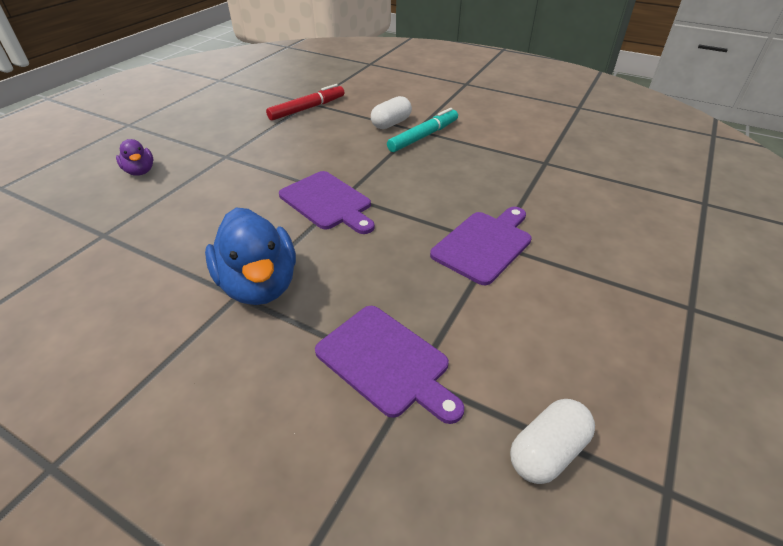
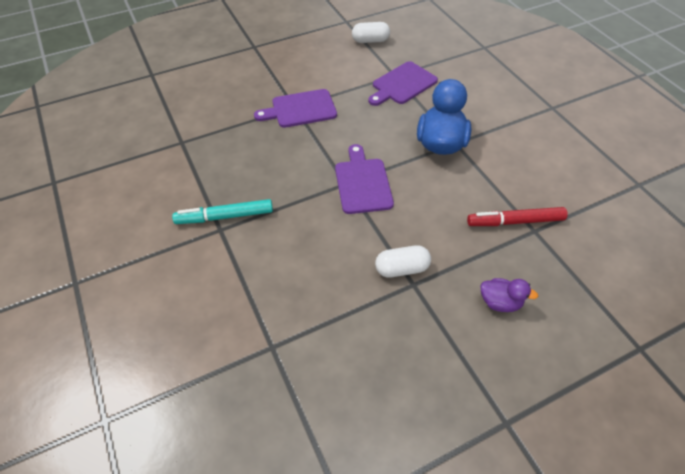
camera: 145 degrees left, 10 degrees up
(140, 171) = (500, 302): purple duck -> purple duck turned 105 degrees clockwise
(307, 108) = (284, 332): red marker -> red marker (515, 221)
(386, 362) = (402, 84): purple cutting board -> purple cutting board turned 120 degrees counterclockwise
(391, 123) = (230, 251): white capsule -> white capsule (401, 269)

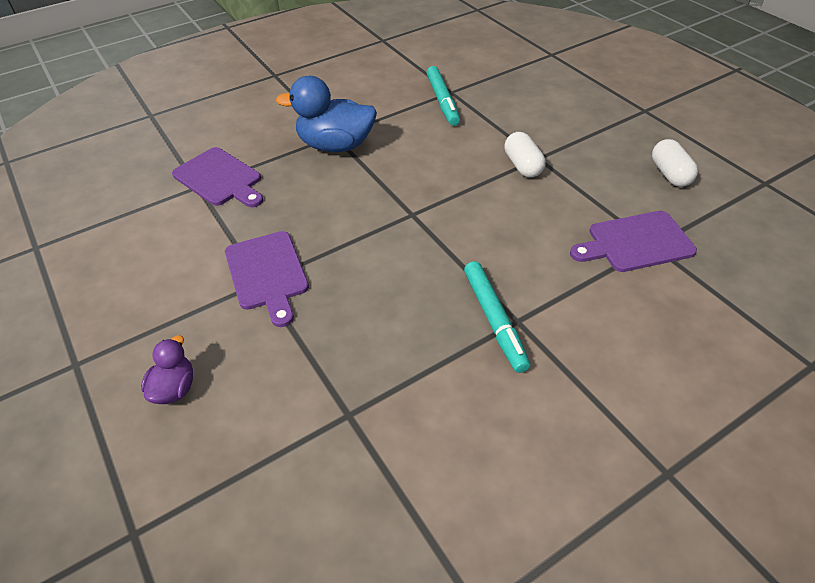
camera: 95 degrees left, 5 degrees down
(363, 183) = (409, 200): purple cutting board -> purple cutting board (636, 242)
(370, 41) = (104, 215): white capsule -> white capsule (669, 174)
(500, 302) = (537, 111): purple duck -> purple duck (174, 388)
(515, 221) = (442, 101): red marker -> turquoise marker

